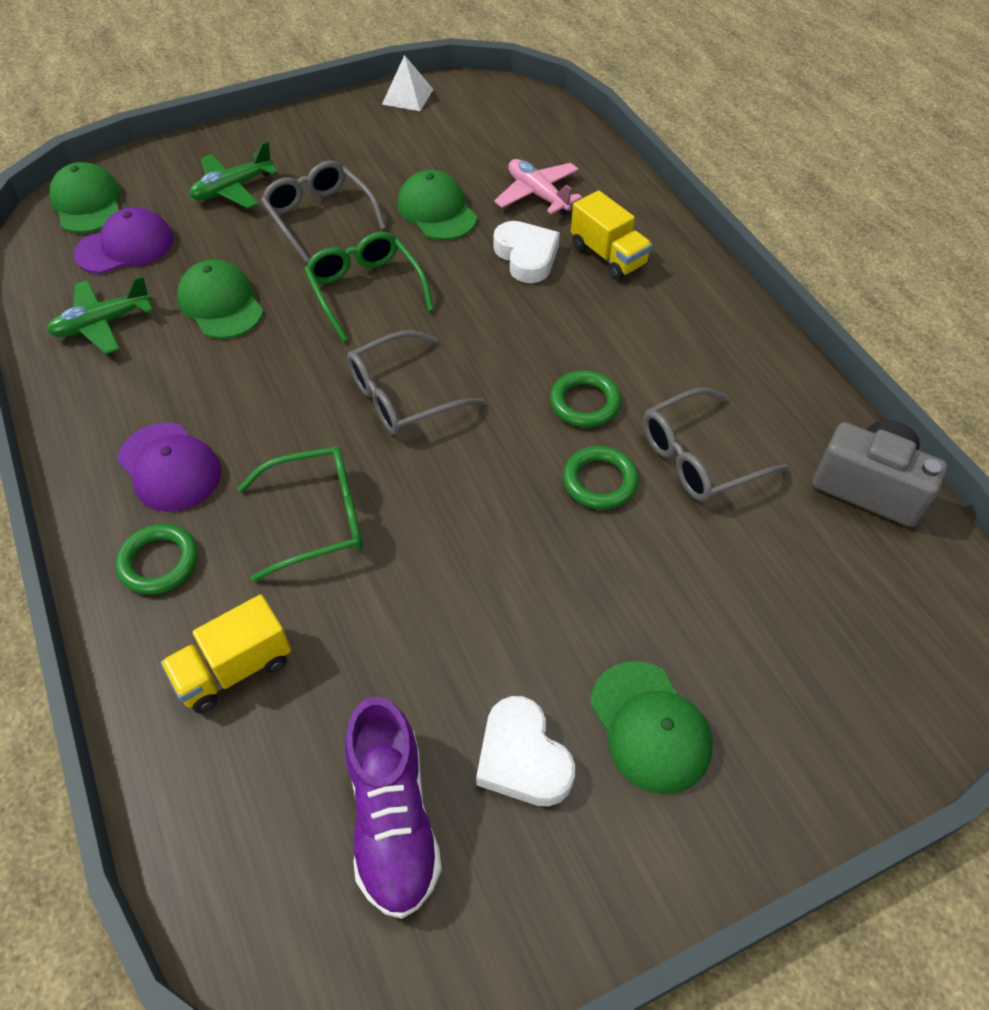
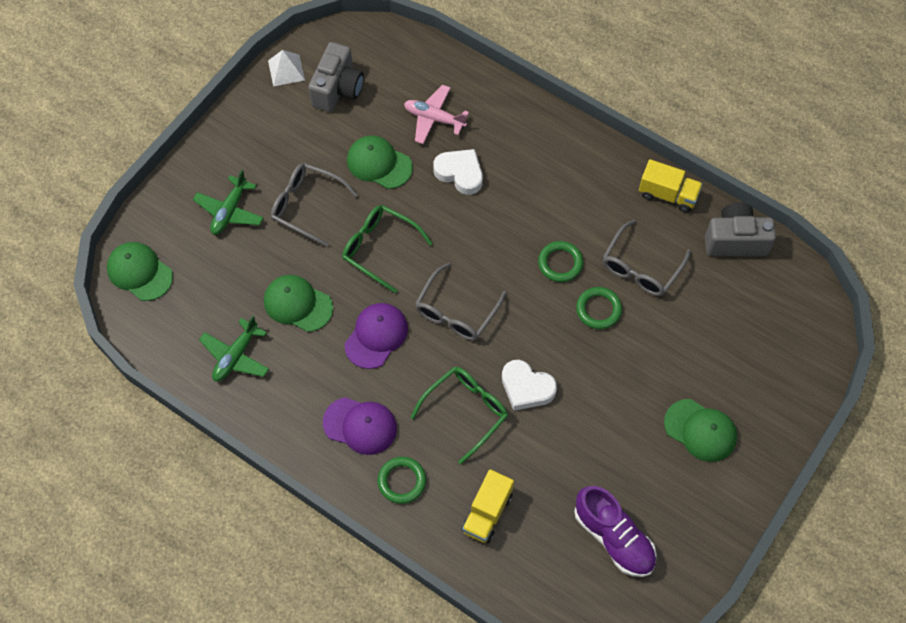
camera: 30 degrees left, 10 degrees up
(125, 246) = (198, 293): purple cap -> purple cap (376, 336)
(449, 130) = (337, 89): none -> grey camera
(522, 758) = (653, 477): white heart -> white heart (526, 388)
(608, 255) = (509, 148): yellow truck -> yellow truck (668, 194)

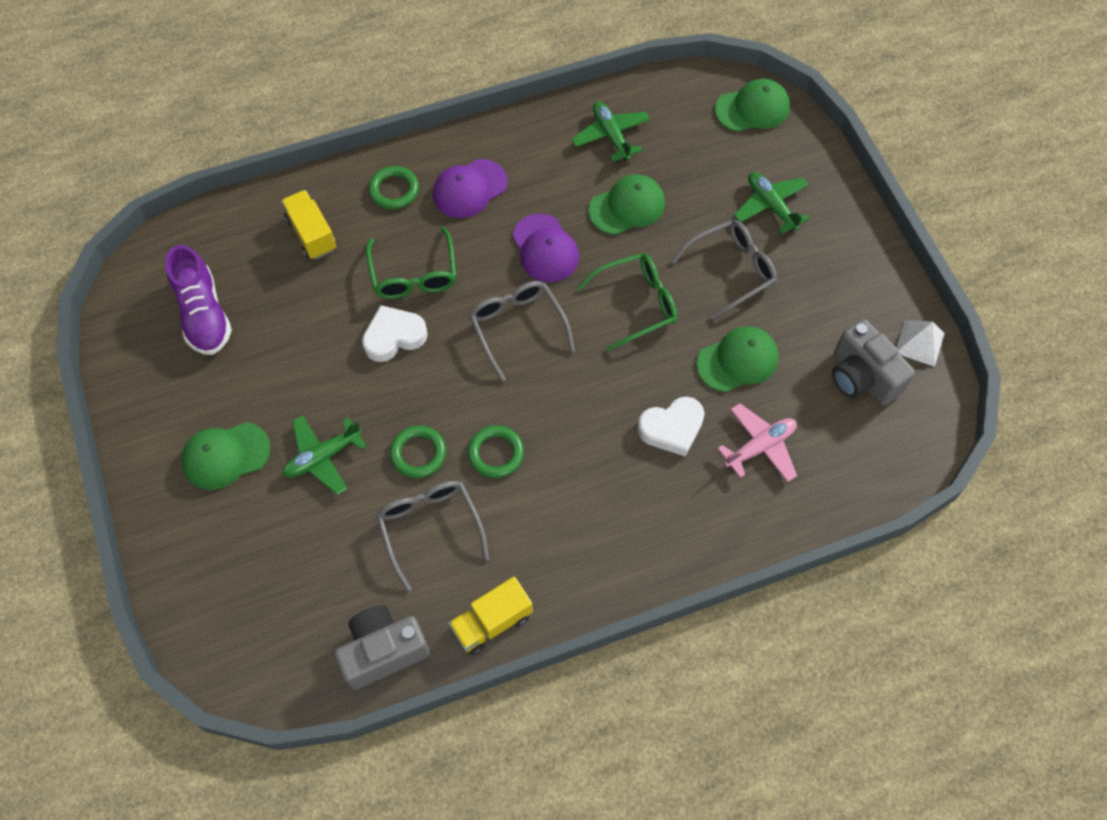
camera: 125 degrees right, 0 degrees up
(613, 537) = (204, 314): purple shoe -> purple shoe turned 105 degrees counterclockwise
(649, 367) = (323, 457): none -> green plane
(735, 240) = (383, 651): grey camera -> grey camera turned 150 degrees counterclockwise

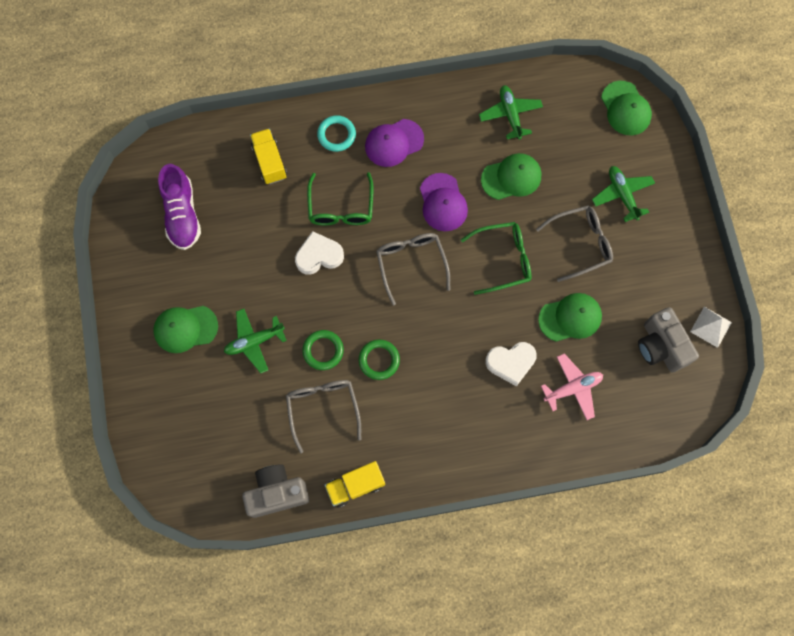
camera: 10 degrees right, 10 degrees up
(394, 190) = (336, 135): green ring -> turquoise ring
(752, 108) = (625, 108): green cap -> green cap turned 75 degrees clockwise

